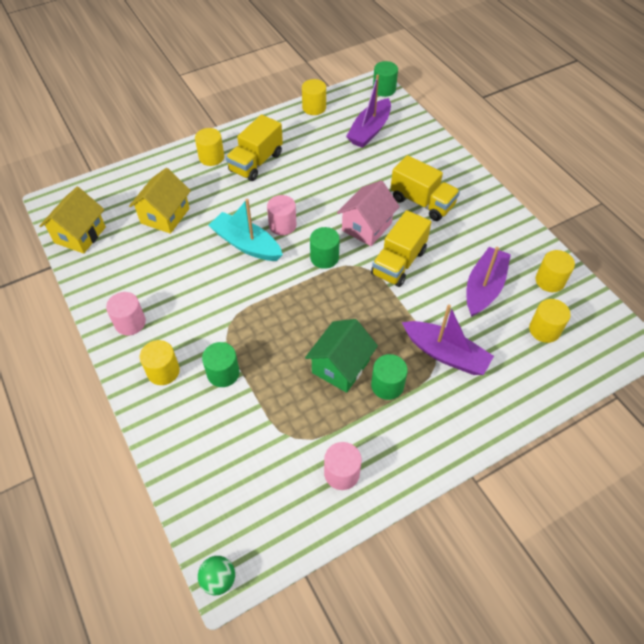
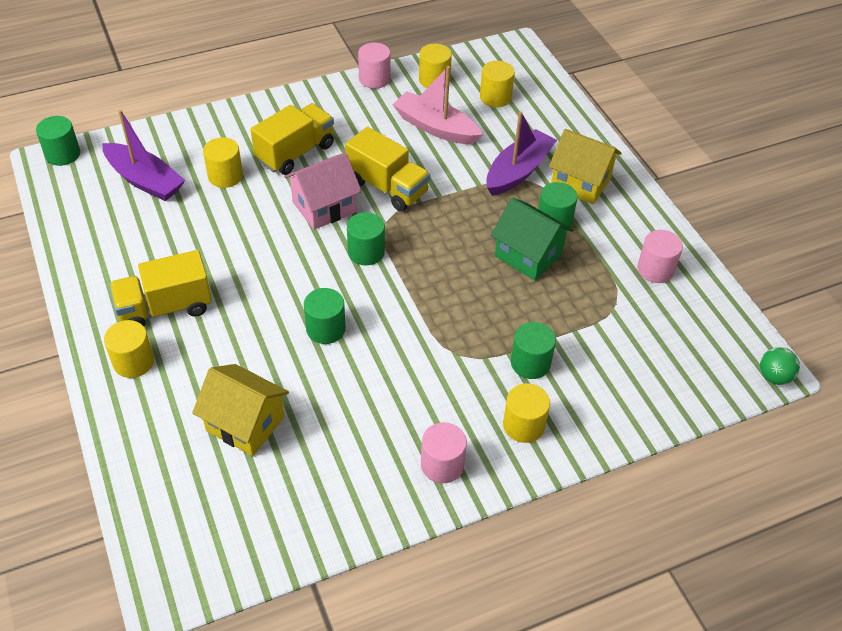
camera: 85 degrees left, 5 degrees down
(80, 235) = (257, 541): yellow house -> yellow house (580, 183)
(246, 244) = (326, 329): turquoise boat -> green cylinder
(256, 162) = (165, 308): yellow truck -> yellow truck turned 120 degrees clockwise
(282, 225) = (300, 288): pink cylinder -> pink cylinder (374, 79)
(314, 107) = (68, 232): yellow cylinder -> yellow cylinder (225, 176)
(366, 227) = (324, 207): pink house -> pink house turned 75 degrees counterclockwise
(484, 288) = (436, 127): purple boat -> pink boat

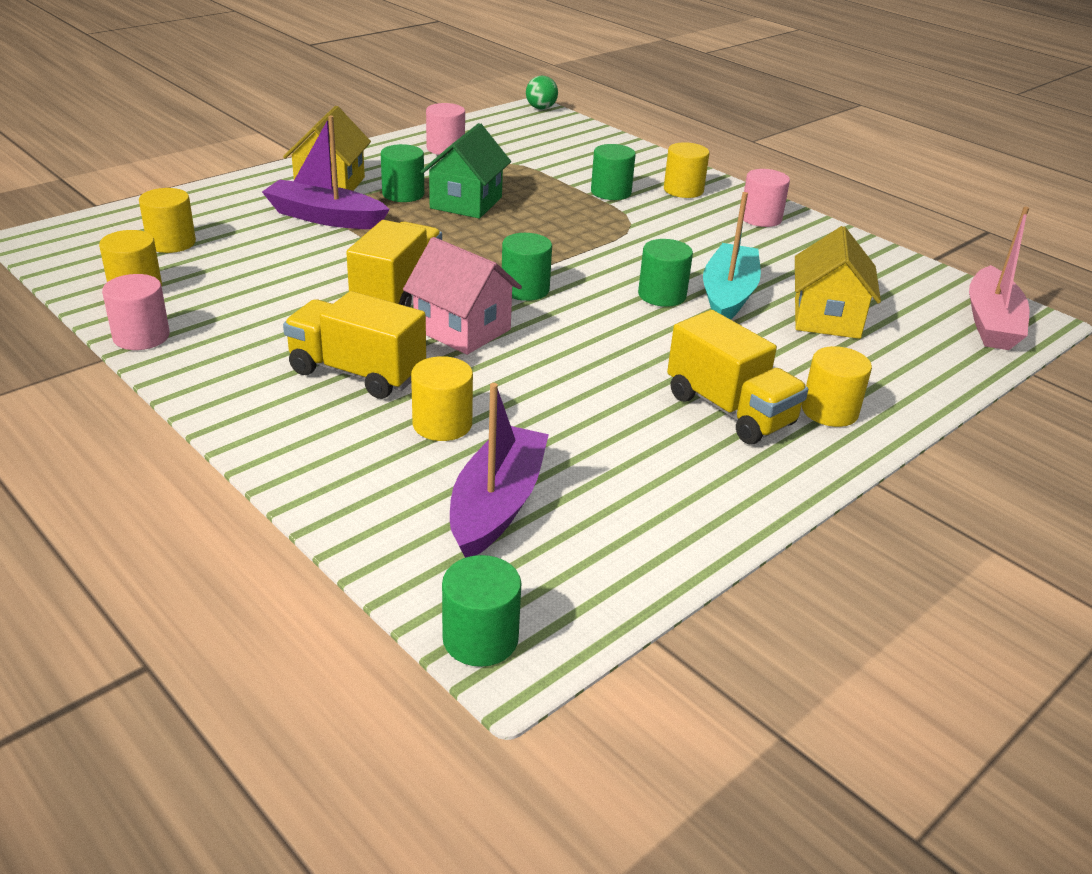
camera: 110 degrees left, 15 degrees down
(308, 372) = (728, 295): none -> turquoise boat
(436, 127) = (254, 275): pink boat -> pink boat (991, 322)

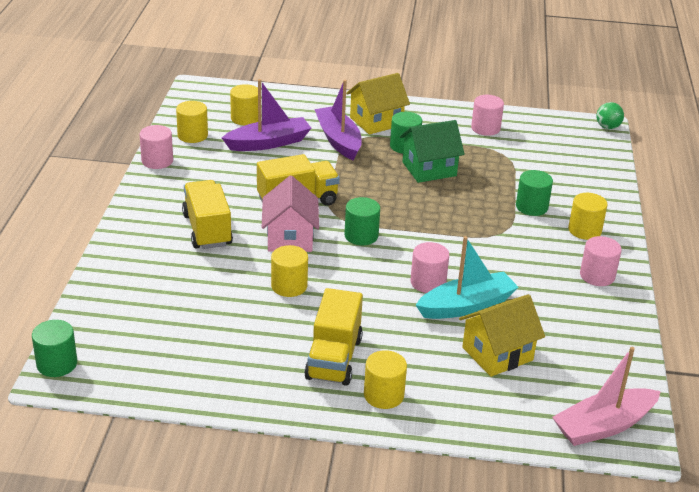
camera: 50 degrees right, 0 degrees up
(442, 424) = (197, 275): yellow cylinder -> yellow cylinder (289, 286)
(497, 505) = (154, 323): purple boat -> purple boat (268, 143)
(662, 295) = (428, 282): green cylinder -> pink cylinder

